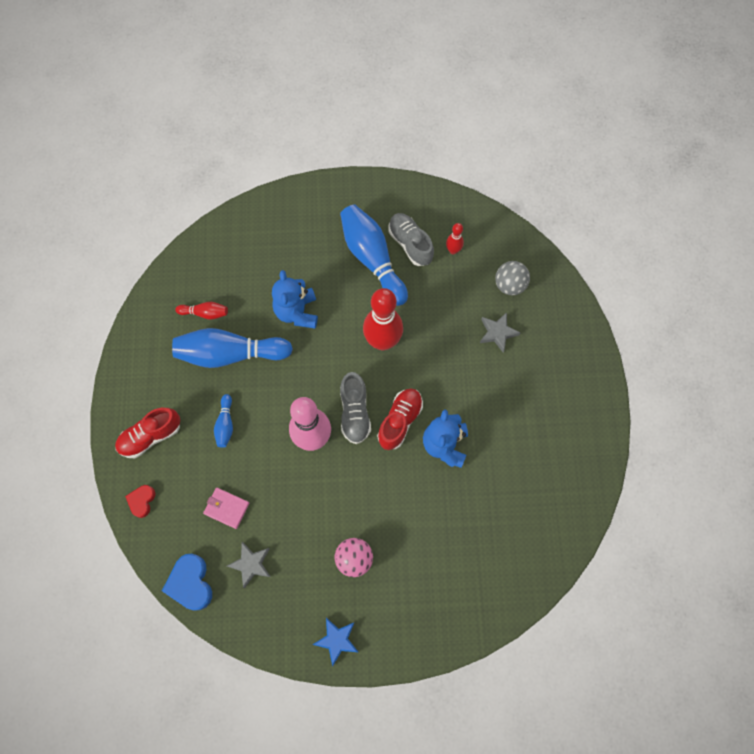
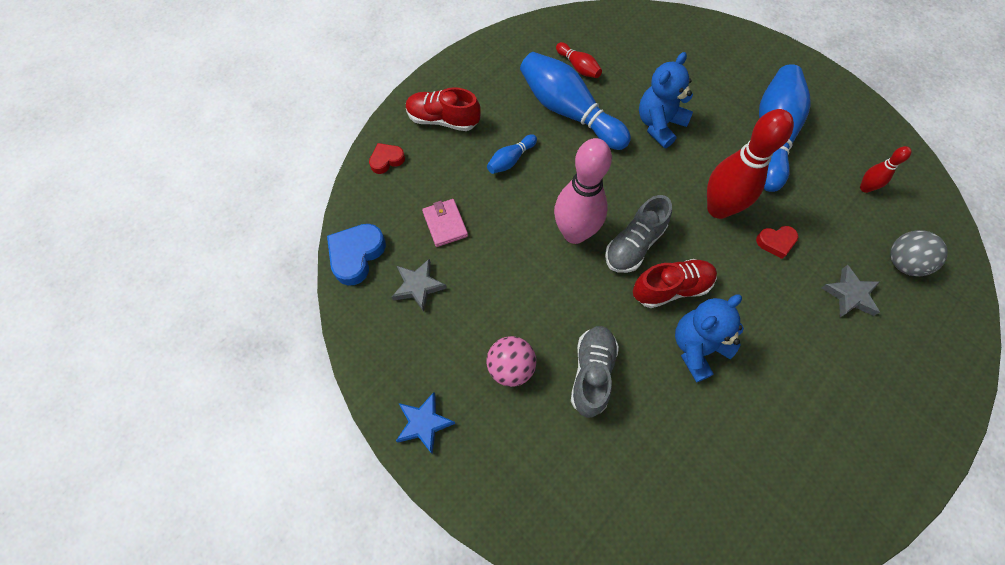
camera: 45 degrees right, 5 degrees down
(410, 244) = (823, 151): grey shoe -> grey shoe (592, 373)
(433, 335) = (776, 242): none -> red heart

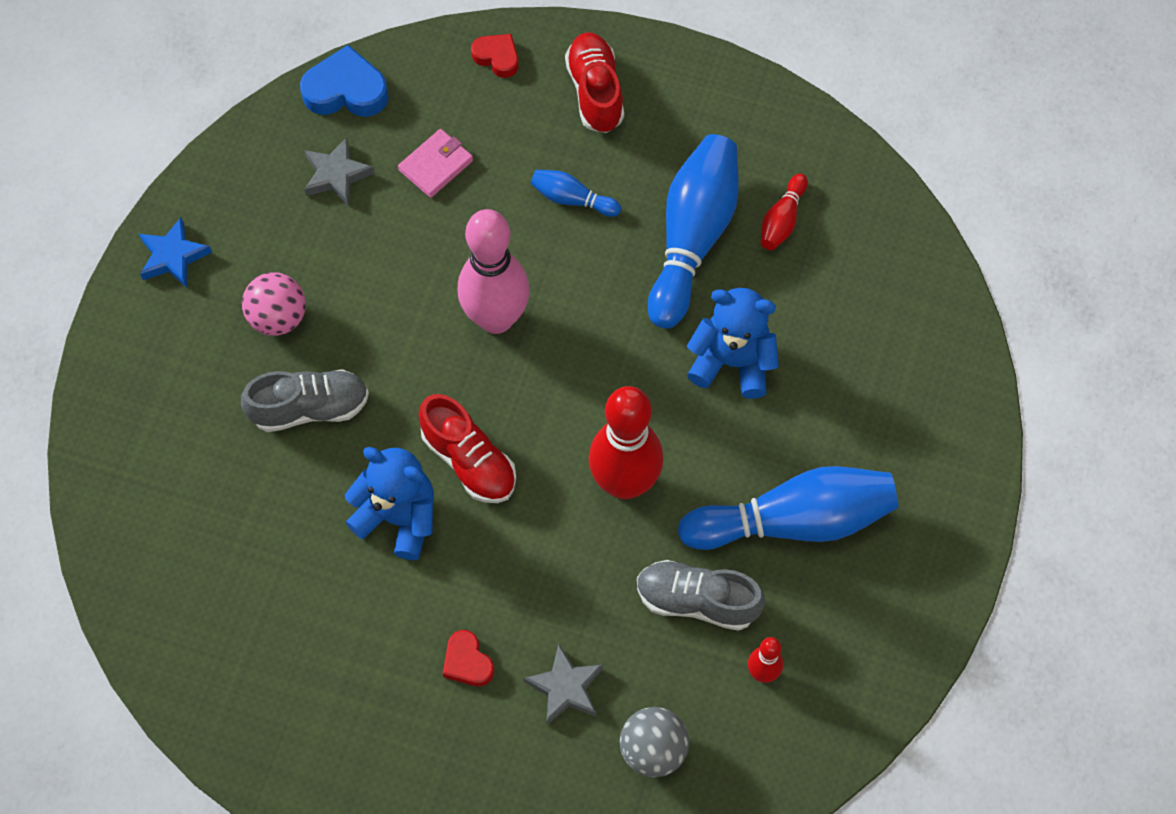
camera: 65 degrees right, 0 degrees up
(634, 245) = (513, 395): grey shoe -> grey shoe (697, 601)
(776, 242) = (604, 572): red heart -> red heart (467, 662)

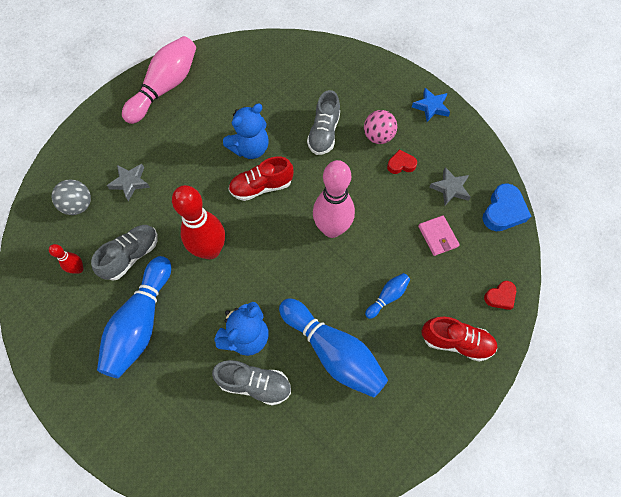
camera: 115 degrees right, 0 degrees up
(326, 749) = (165, 88): none -> pink bowling pin
(467, 662) = (167, 149): red heart -> red heart (401, 164)
(782, 220) = (321, 412): red bowling pin -> none
(792, 319) = (255, 384): none -> grey shoe

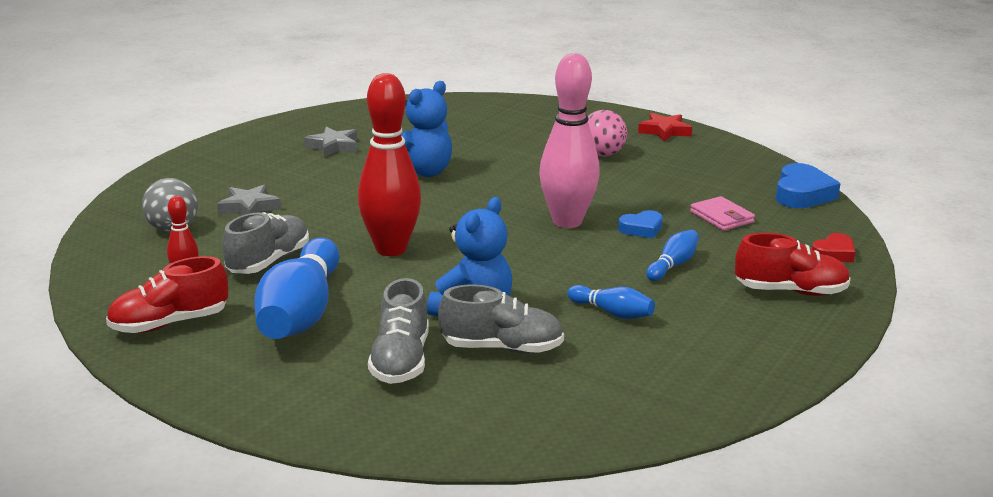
camera: 10 degrees left, 40 degrees down
(165, 88) = (281, 138): pink bowling pin -> none
(261, 187) = (450, 198): red shoe -> red shoe (169, 323)
(324, 133) = (524, 156): grey shoe -> grey shoe (401, 360)
(333, 352) = (612, 313): blue bowling pin -> blue bowling pin, size x0.46
(379, 245) = (641, 229): none -> blue heart
(401, 164) = (643, 171): red heart -> none
(431, 107) = (664, 131): blue star -> red star
(450, 188) = (720, 183): grey star -> grey star (333, 146)

